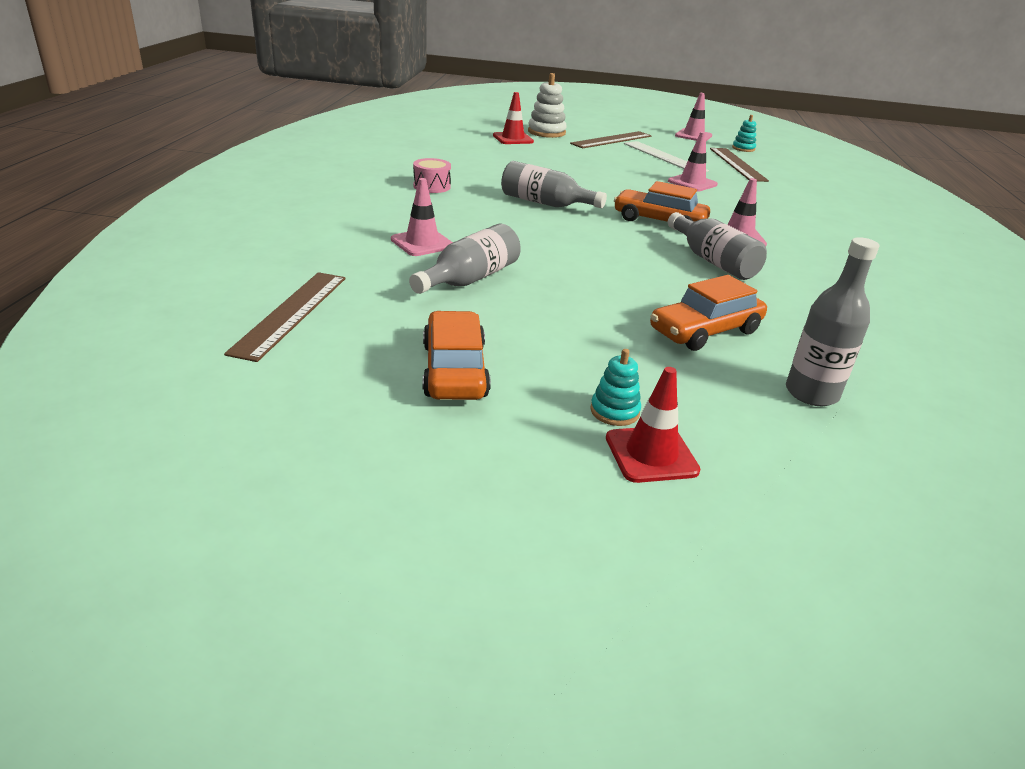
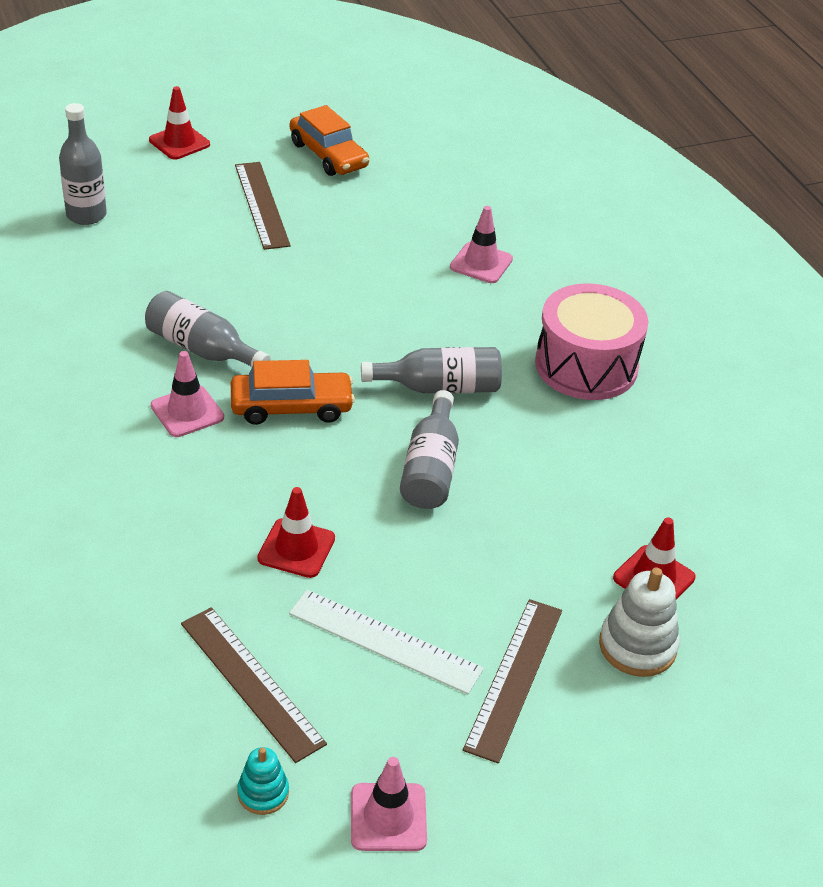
camera: 150 degrees right, 10 degrees up
(291, 313) = (474, 159): brown ruler -> brown ruler (261, 205)
(432, 186) = (586, 365): pink drum -> pink drum, size x2.10
(470, 279) = (397, 235): grey bottle -> grey bottle (430, 468)
(614, 411) = (213, 160): turquoise stacking toy -> none
(692, 183) = (296, 548): pink traffic cone -> red traffic cone
(705, 331) = (179, 247): orange car -> none

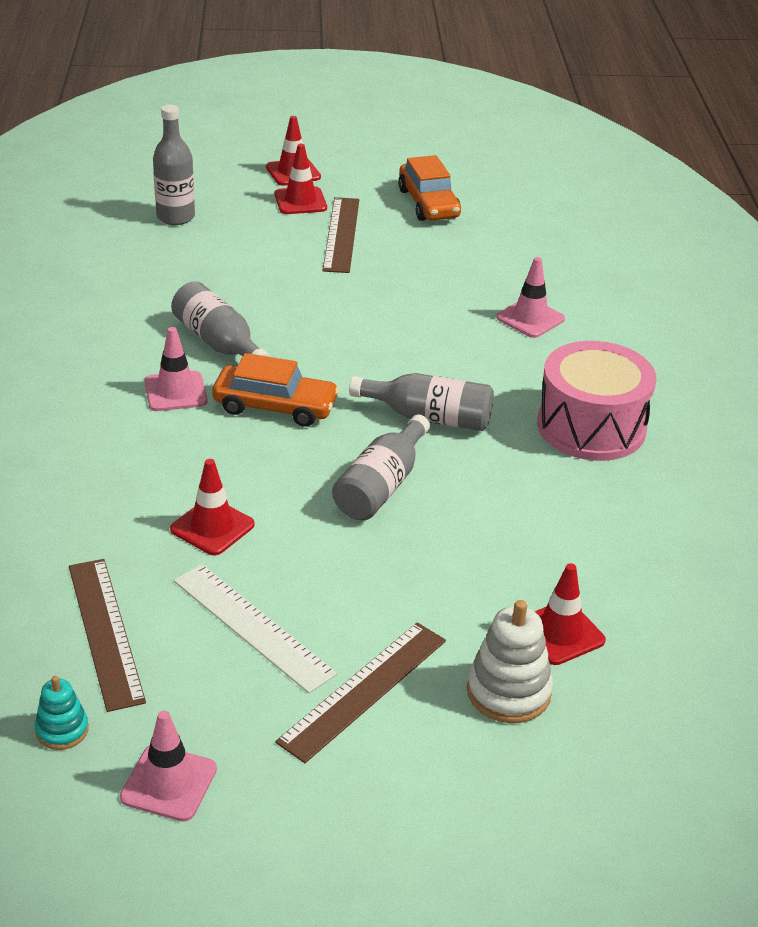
camera: 20 degrees right, 5 degrees down
(203, 174) = (300, 201): none -> red traffic cone

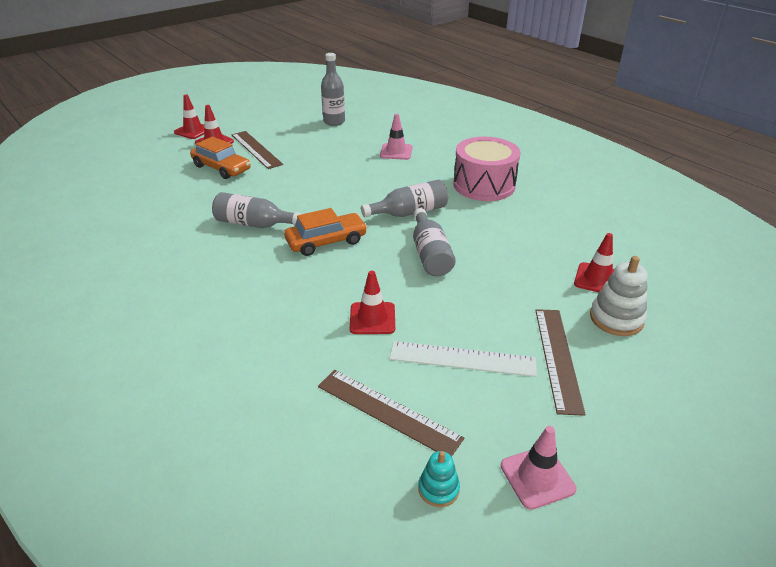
camera: 35 degrees left, 0 degrees up
(175, 217) = (149, 173): grey bottle -> grey bottle (334, 122)
(175, 392) = (260, 259): pink traffic cone -> none
(428, 203) = (283, 122): orange car -> orange car (221, 168)

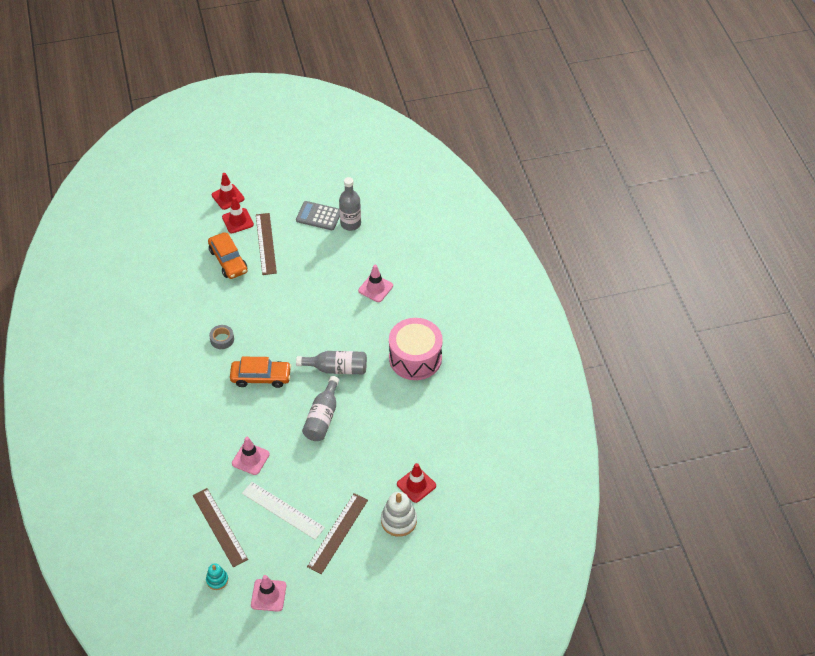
camera: 25 degrees right, 15 degrees up
(254, 224) = (222, 339): grey bottle -> grey tape
(298, 124) = (318, 216): none -> grey calculator
(372, 318) = (250, 459): red traffic cone -> pink traffic cone

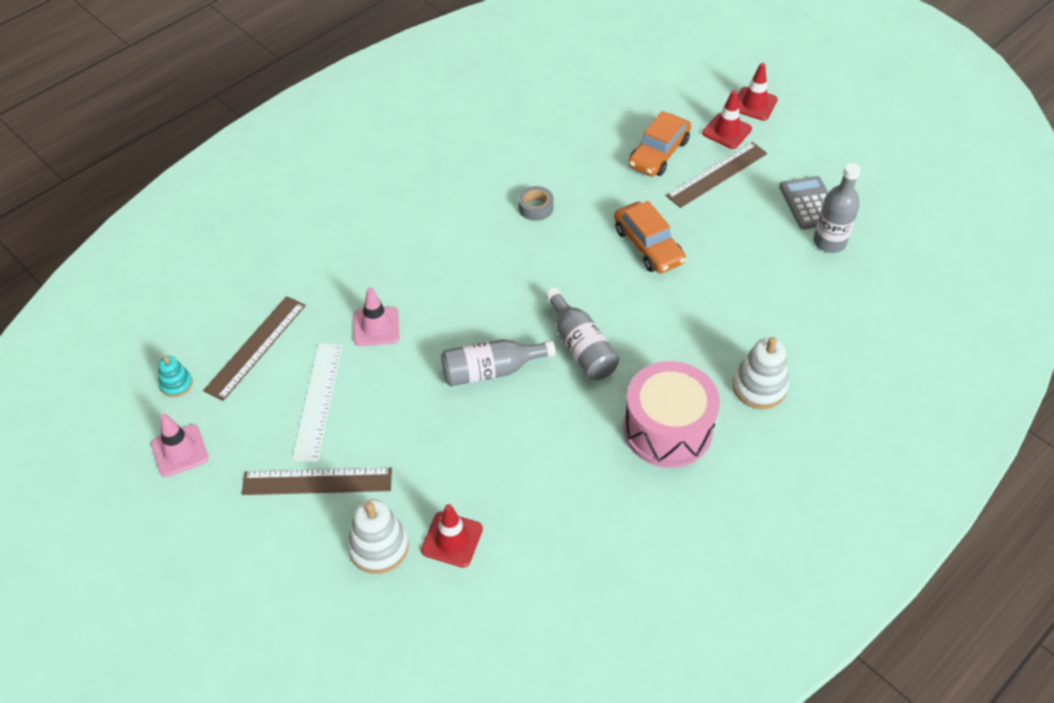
camera: 60 degrees right, 0 degrees up
(261, 377) = (507, 274): orange car -> orange car (648, 246)
(375, 288) = (747, 323): pink traffic cone -> none
(417, 306) = (759, 387): none -> white stacking toy

